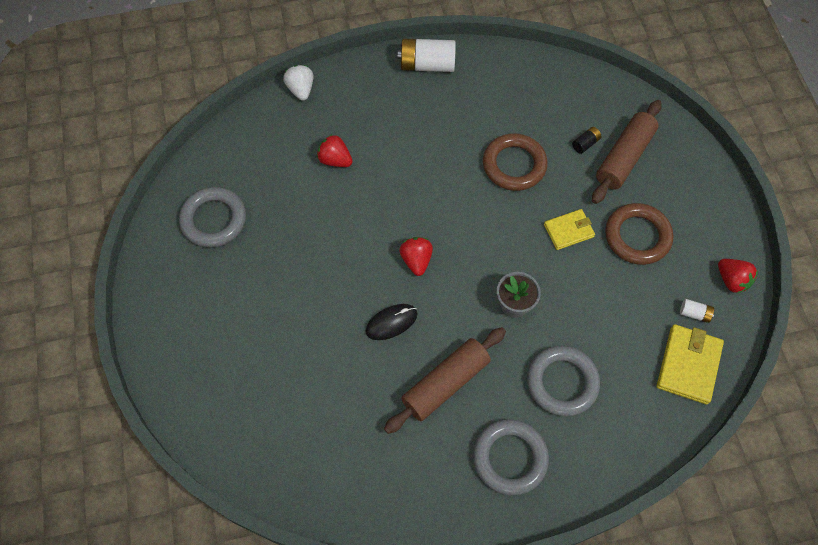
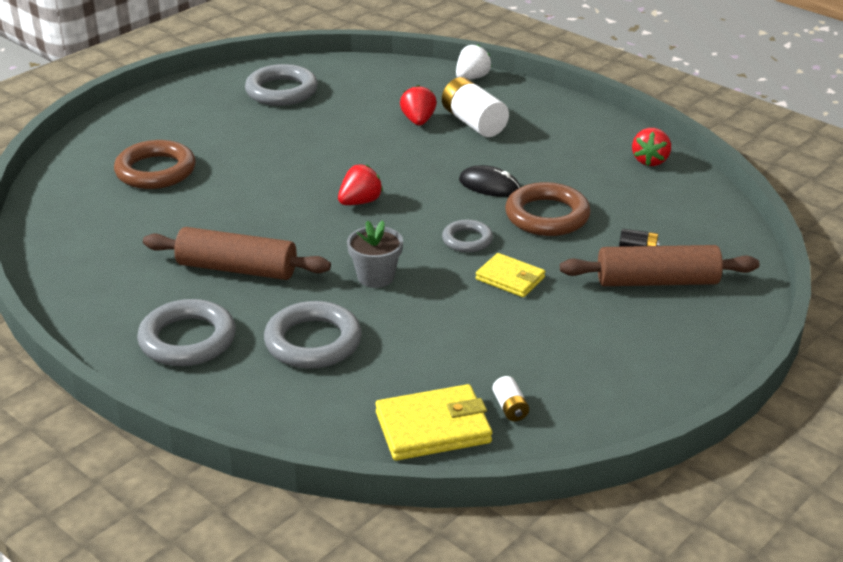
camera: 55 degrees right, 30 degrees down
(391, 322) = (274, 214): black mouse -> black mouse (489, 186)
(427, 65) = (596, 126): white battery -> white battery (474, 123)
(509, 226) = (467, 240): none -> grey ring
(637, 236) = (563, 328): brown ring -> brown ring (155, 171)
(732, 280) = (593, 422): red strawberry -> red strawberry (650, 161)

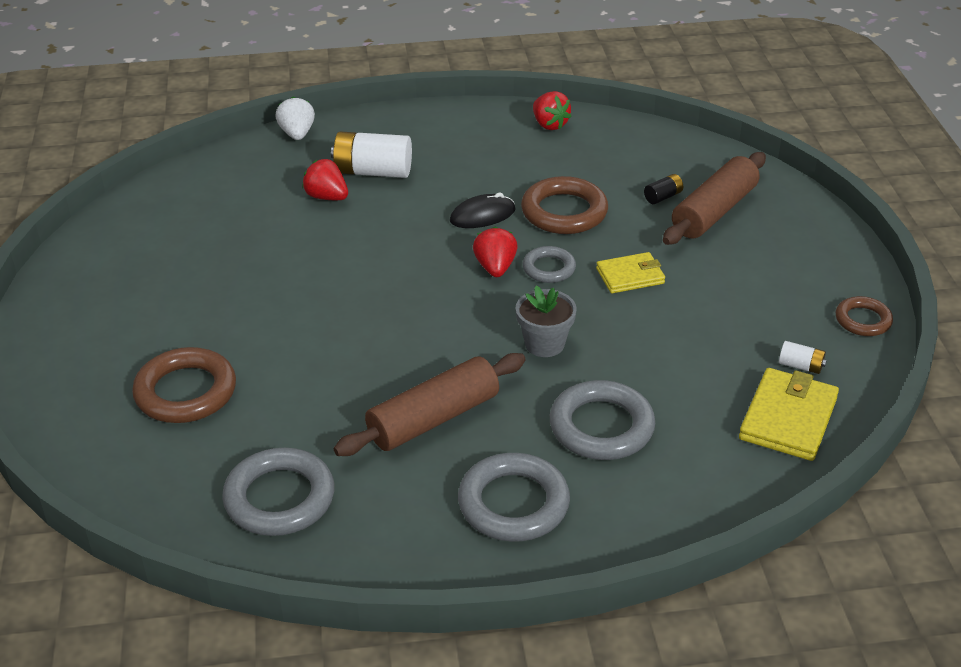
camera: 50 degrees left, 5 degrees up
(281, 91) = (153, 244): grey ring -> grey ring (279, 498)
(360, 202) = (416, 294): red strawberry -> red strawberry (495, 268)
(620, 418) = (863, 320): none -> brown ring

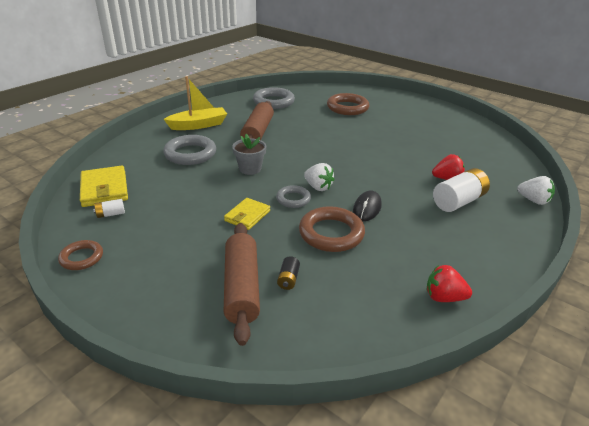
camera: 135 degrees right, 5 degrees down
(495, 268) = (318, 187): red strawberry -> white strawberry
(513, 503) = (198, 125): grey ring -> yellow boat

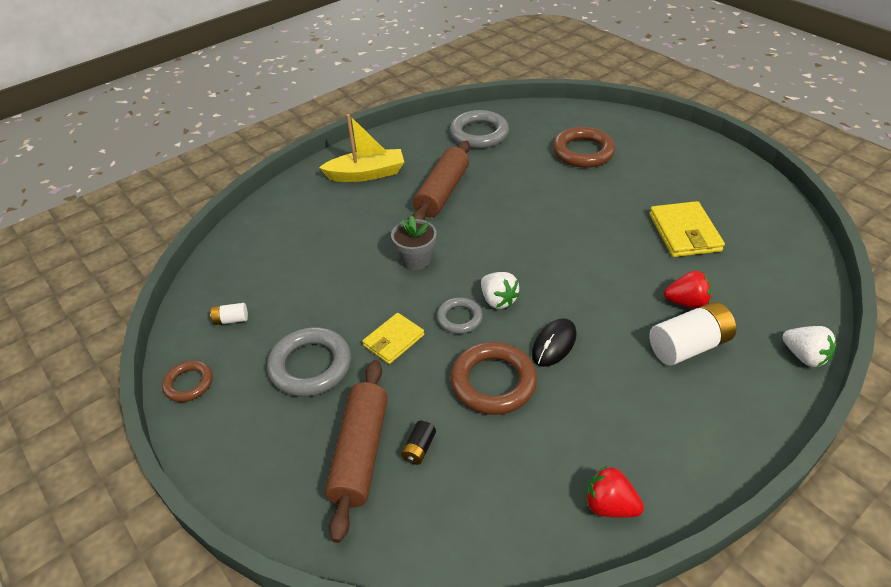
camera: 15 degrees right, 10 degrees up
(104, 189) = (230, 278): yellow wallet -> yellow wallet (684, 232)
(190, 154) = (345, 226): grey ring -> grey ring (310, 366)

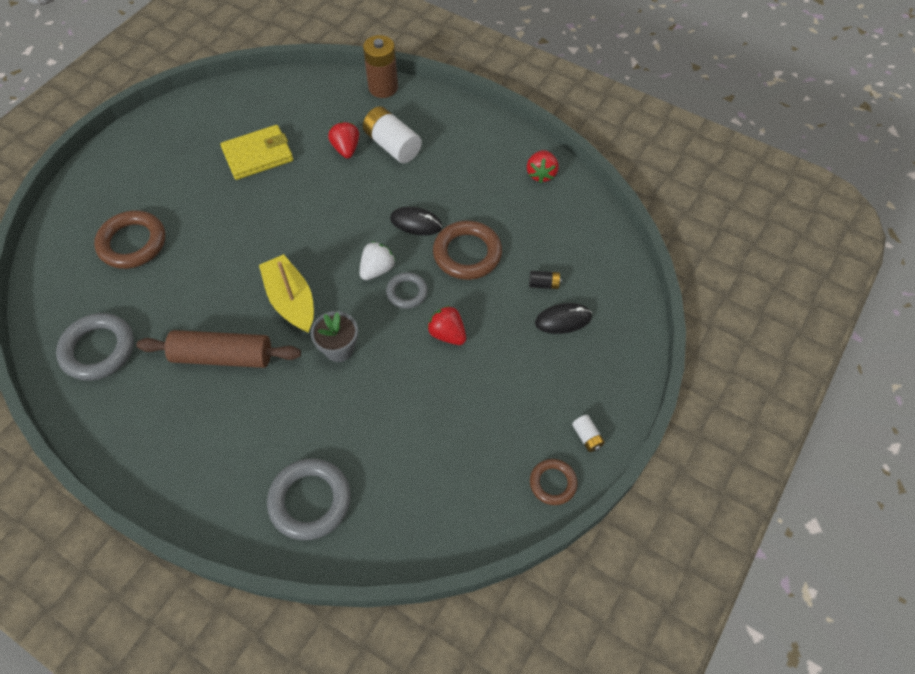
camera: 110 degrees left, 15 degrees up
(231, 320) = (467, 486): white battery -> white battery (587, 437)
(310, 366) = (497, 388): grey ring -> grey ring (310, 501)
(360, 453) = (563, 320): brown rolling pin -> black mouse
(366, 174) = (196, 449): yellow boat -> yellow boat (291, 300)
(393, 340) = (447, 334): yellow wallet -> red strawberry
(804, 356) = (383, 87): white strawberry -> brown battery

